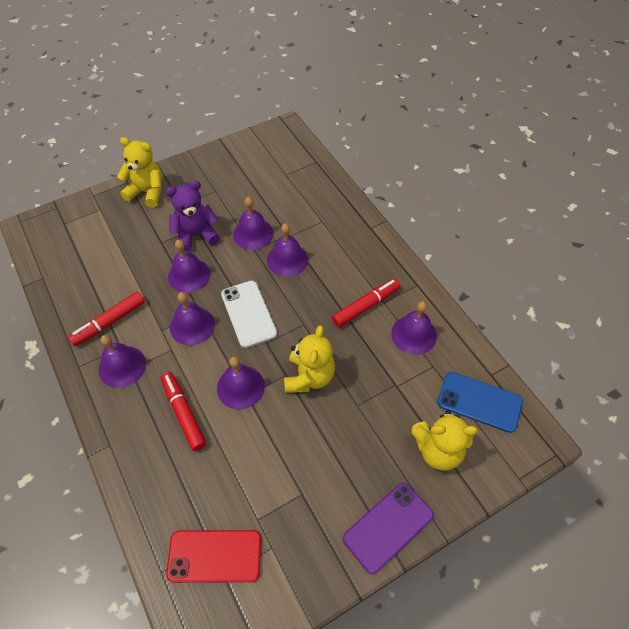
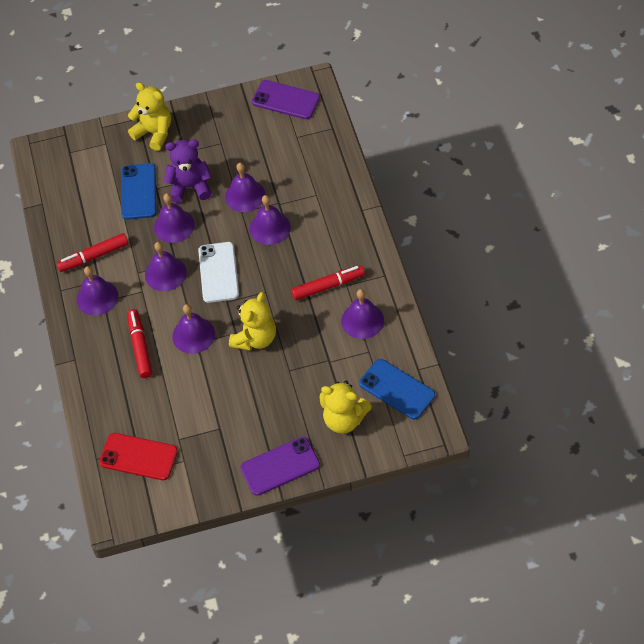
camera: 20 degrees right, 0 degrees up
(144, 248) = (138, 192): none -> blue phone
(265, 145) = (285, 100): none -> purple phone

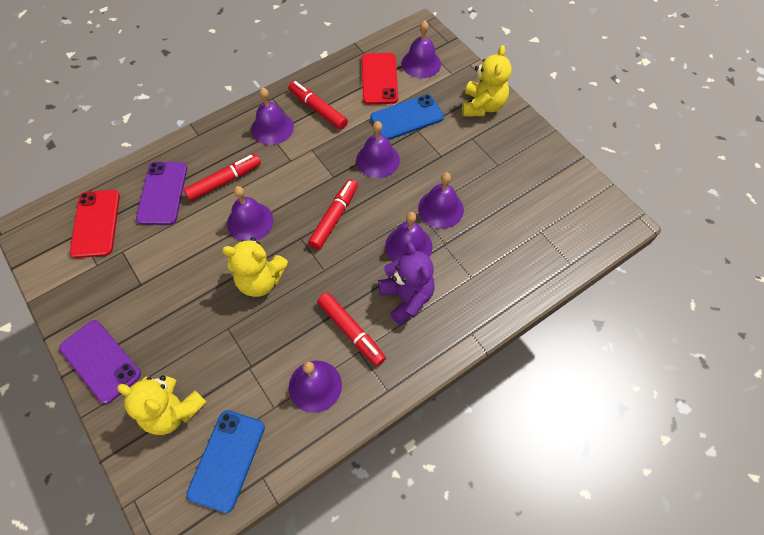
camera: 65 degrees right, 5 degrees up
(82, 200) = (379, 79): none -> red phone
(165, 273) = (317, 172): purple bell -> purple bell (421, 63)
(190, 187) = (430, 157): purple teddy bear -> purple teddy bear (406, 297)
(218, 272) = (334, 218): white phone -> red marker
(285, 100) = (584, 204): purple phone -> purple phone (162, 193)
(344, 419) = (173, 410): yellow teddy bear -> yellow teddy bear turned 60 degrees counterclockwise

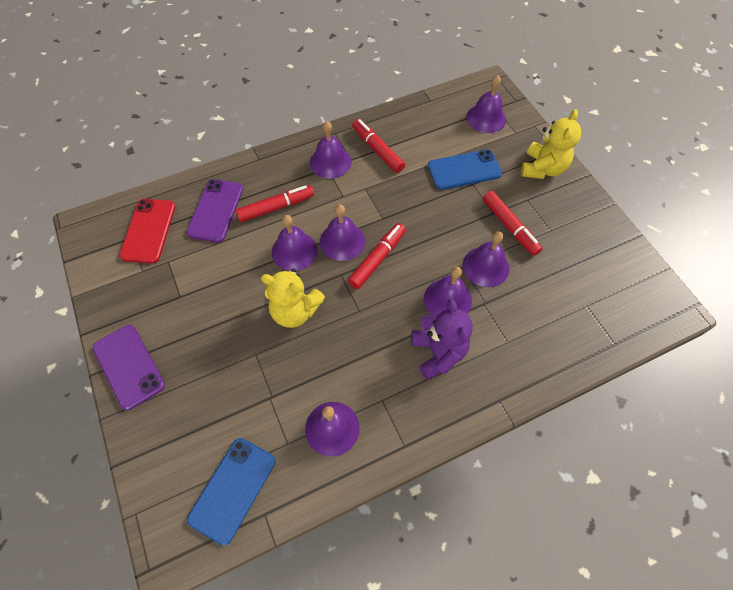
camera: 10 degrees right, 0 degrees up
(173, 410) = (189, 429): yellow teddy bear -> none
(351, 331) = (377, 378): red marker -> red marker (509, 226)
(377, 160) = (429, 208): purple bell -> purple bell (342, 241)
(379, 79) = (442, 128): red phone -> none

